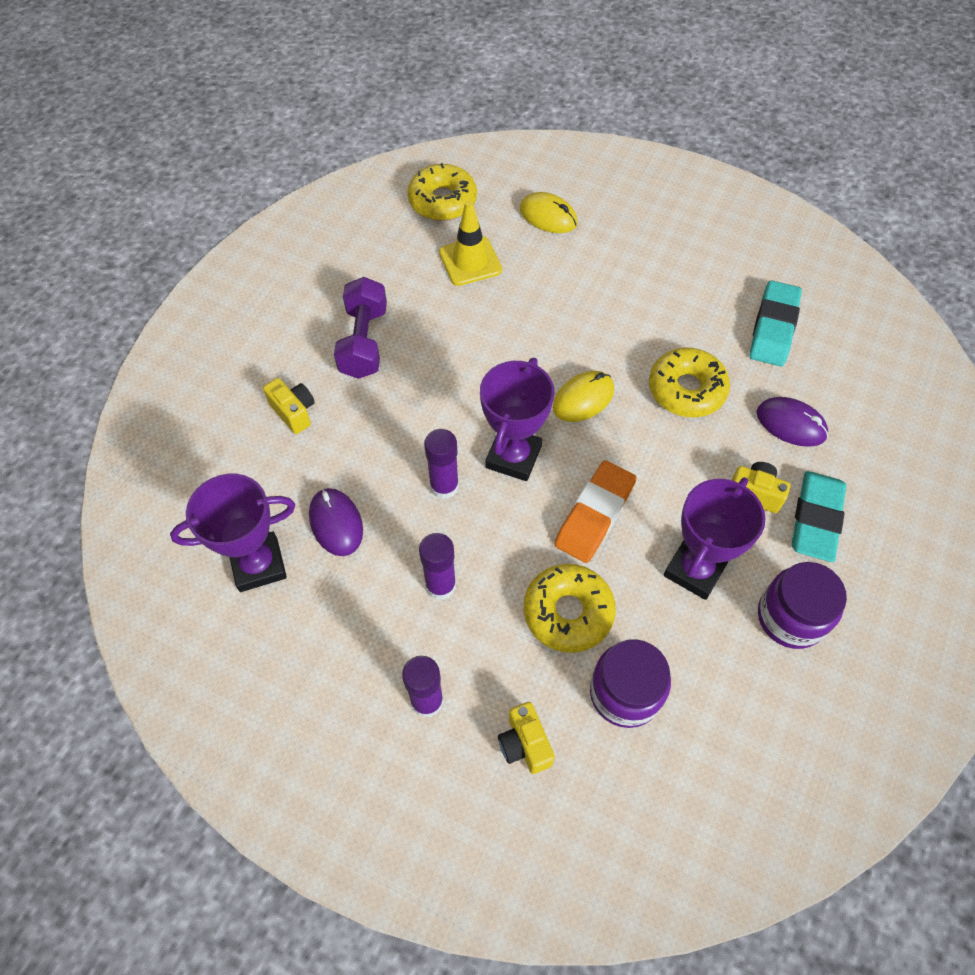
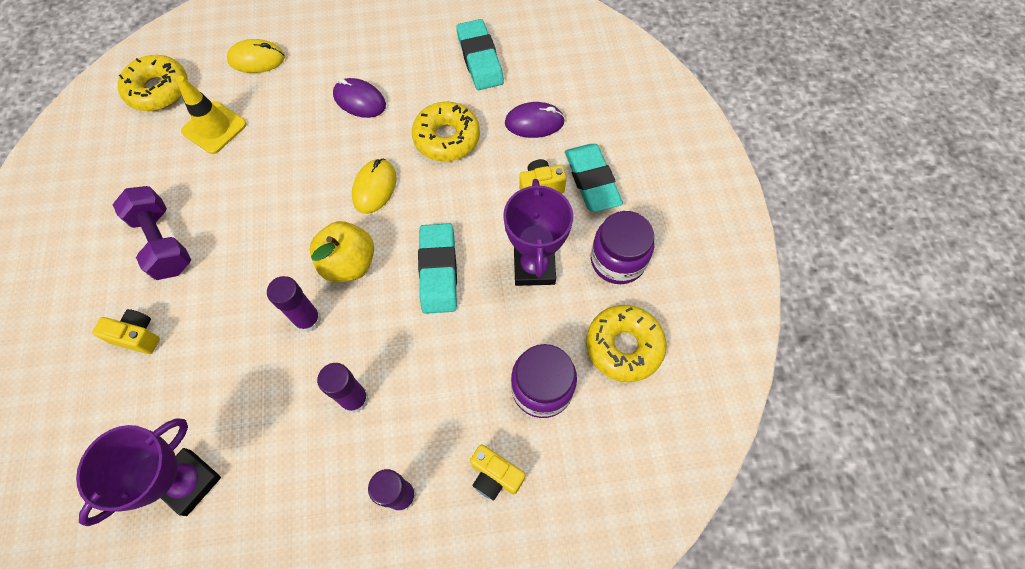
camera: 35 degrees left, 5 degrees up
(336, 523) = (235, 405): purple mouse -> purple mouse (359, 100)
(513, 457) = (349, 264): purple trophy -> yellow apple
(568, 612) = (464, 356): yellow donut -> yellow donut (624, 346)
(594, 514) = (438, 271): orange eraser -> turquoise eraser

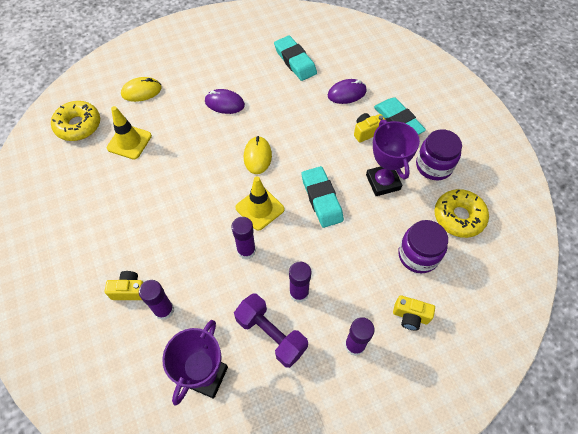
camera: 15 degrees left, 5 degrees down
(163, 242) = (123, 224): purple dumbbell -> purple dumbbell (271, 334)
(170, 375) = (164, 310): none -> purple glue stick
(349, 264) = (260, 208): yellow apple -> yellow traffic cone
(447, 138) = (293, 115): yellow donut -> none

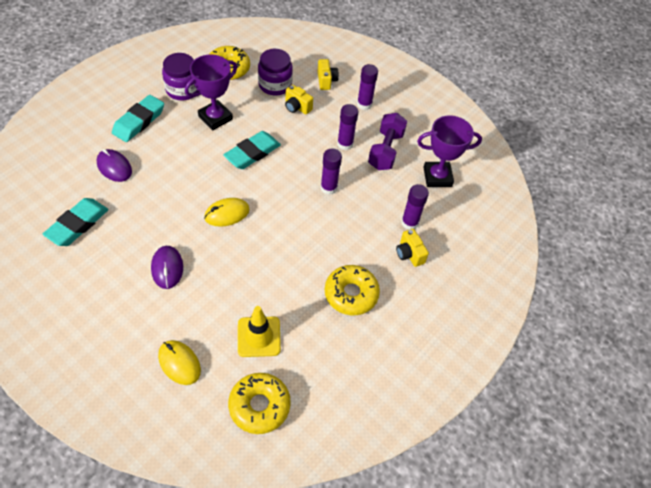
camera: 120 degrees left, 5 degrees down
(122, 220) = (351, 294): none -> yellow donut
(260, 208) = (283, 192): yellow traffic cone -> none
(367, 132) = (161, 140): yellow camera -> yellow camera (297, 107)

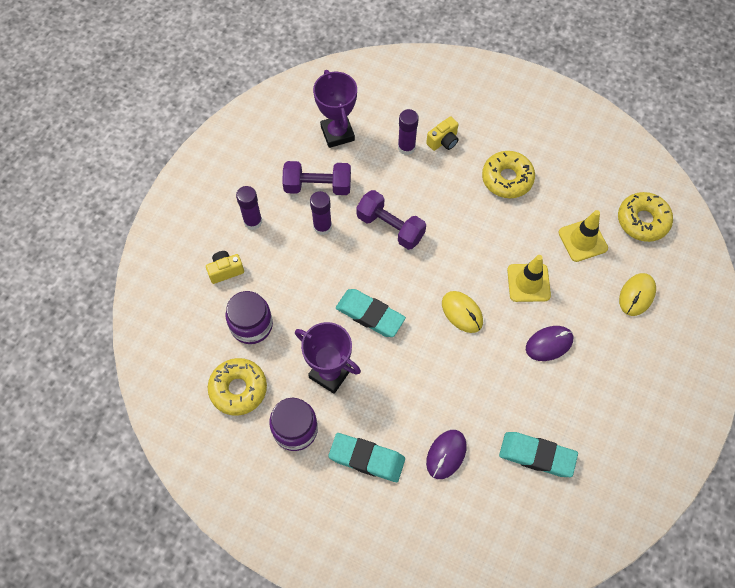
camera: 100 degrees left, 10 degrees up
(233, 273) = (528, 283): none -> yellow traffic cone
(297, 107) = (281, 290): yellow camera -> none
(328, 188) = (390, 227): purple glue stick -> purple dumbbell

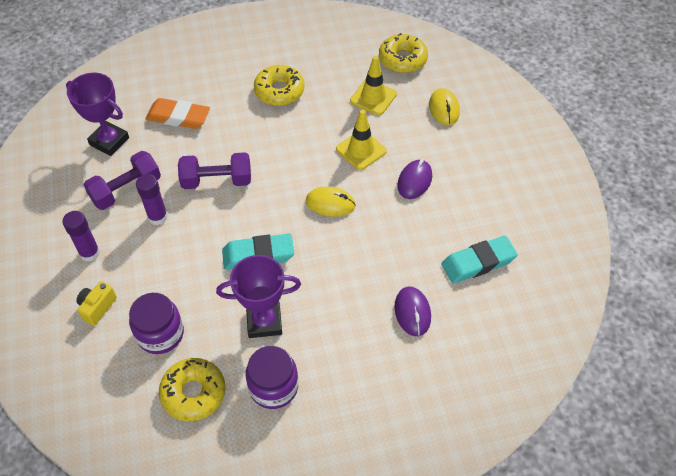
camera: 40 degrees left, 10 degrees down
(367, 459) = (354, 363): turquoise eraser -> none
(406, 147) = (178, 117): purple glue stick -> orange eraser
(443, 141) = (205, 95): yellow camera -> none

